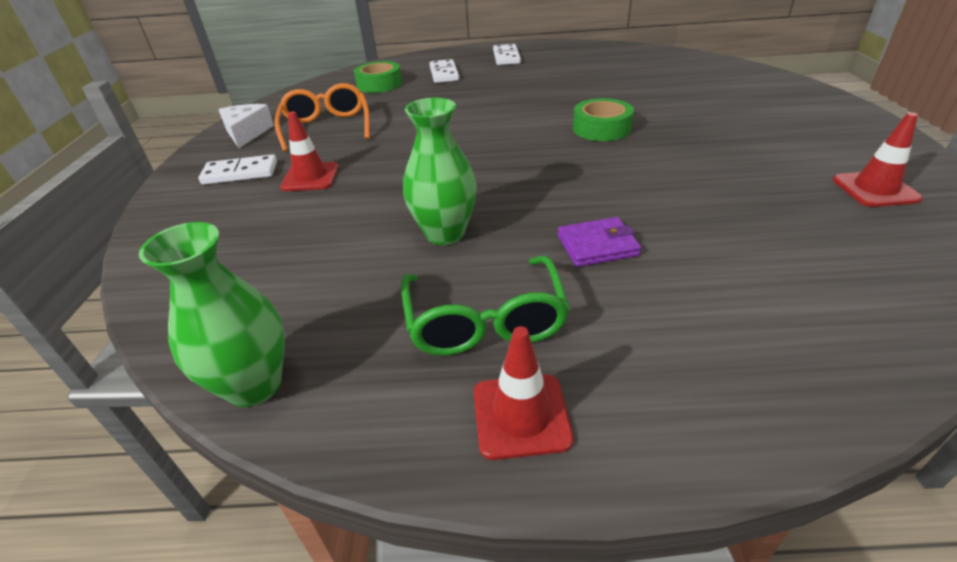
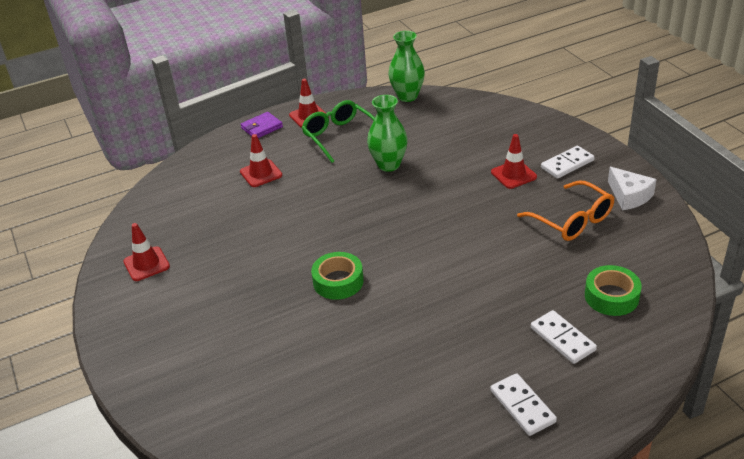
camera: 155 degrees right, 0 degrees up
(597, 245) = (305, 181): purple wallet -> purple wallet (262, 127)
(679, 283) = (261, 173): none -> red traffic cone

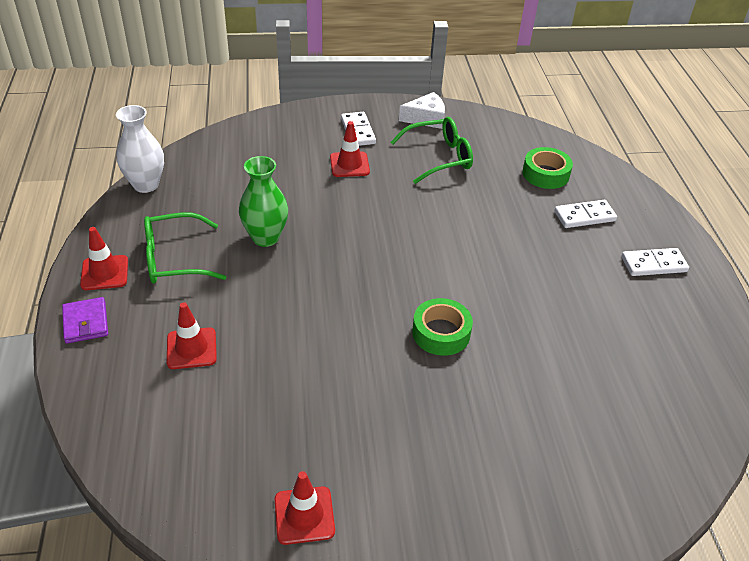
camera: 75 degrees left, 5 degrees up
(407, 96) = (146, 185): green vase -> white vase
(572, 220) = (439, 157): orange glasses -> green glasses

